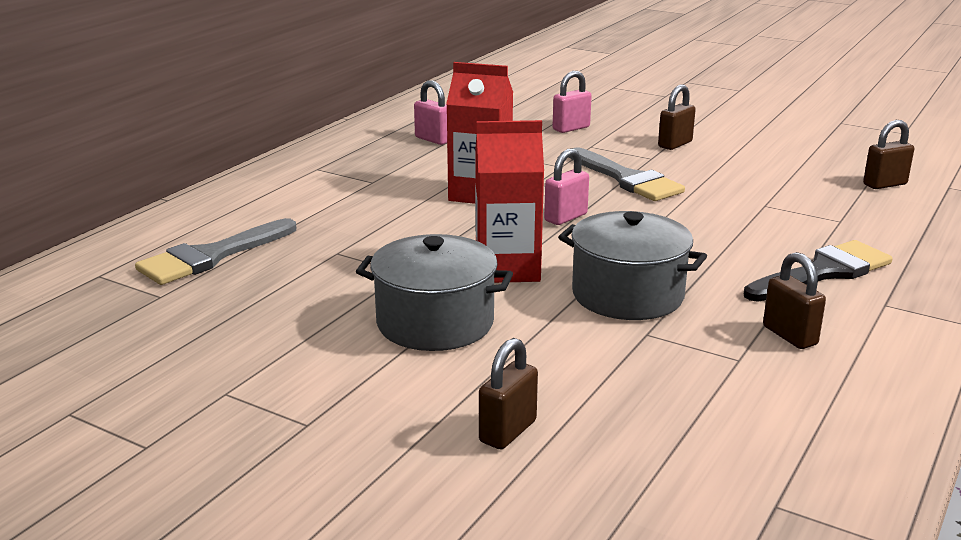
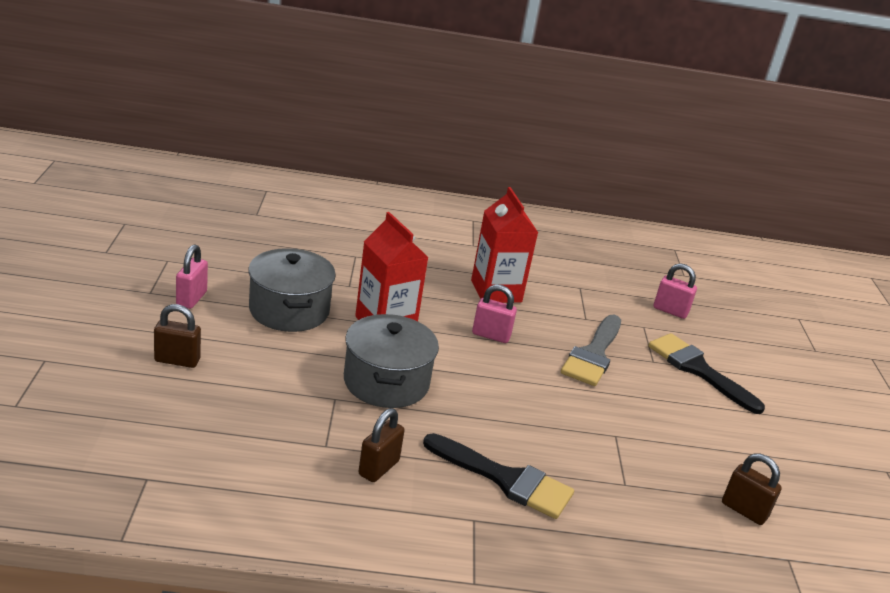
camera: 55 degrees right, 5 degrees up
(211, 256) = (315, 216): grey brush -> none
(433, 139) = (573, 253): pink padlock -> pink padlock (191, 299)
(675, 144) = (698, 370): brown padlock -> black brush

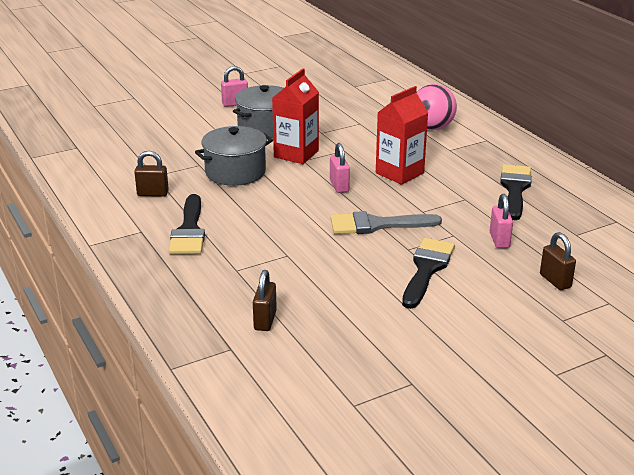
camera: 65 degrees right, 0 degrees up
(177, 360) = (175, 120): brown padlock -> brown padlock (555, 281)
(415, 229) = (432, 127): none -> pink ball
(583, 258) = (515, 189): none -> black brush

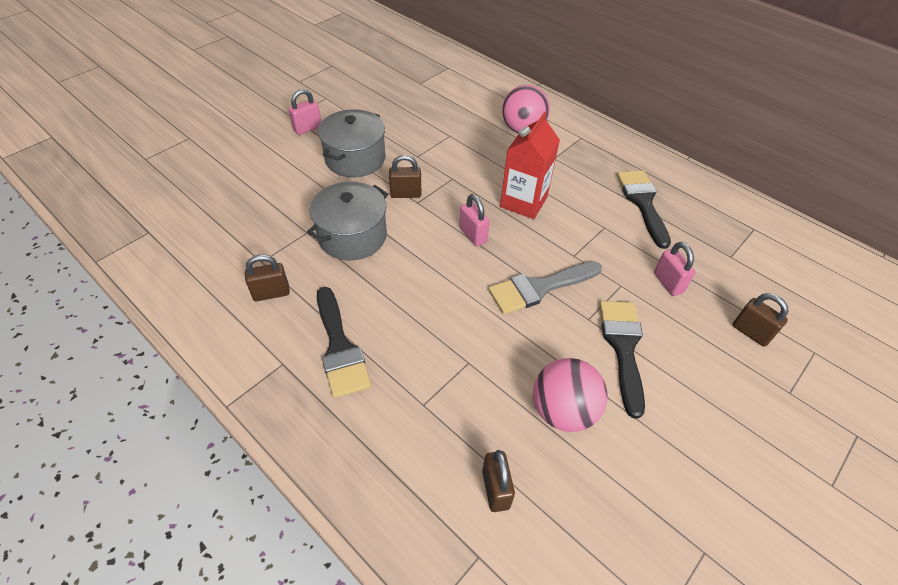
camera: 20 degrees left, 20 degrees up
(296, 154) = (406, 194): red carton -> brown padlock
(348, 293) = (563, 411): none -> pink ball

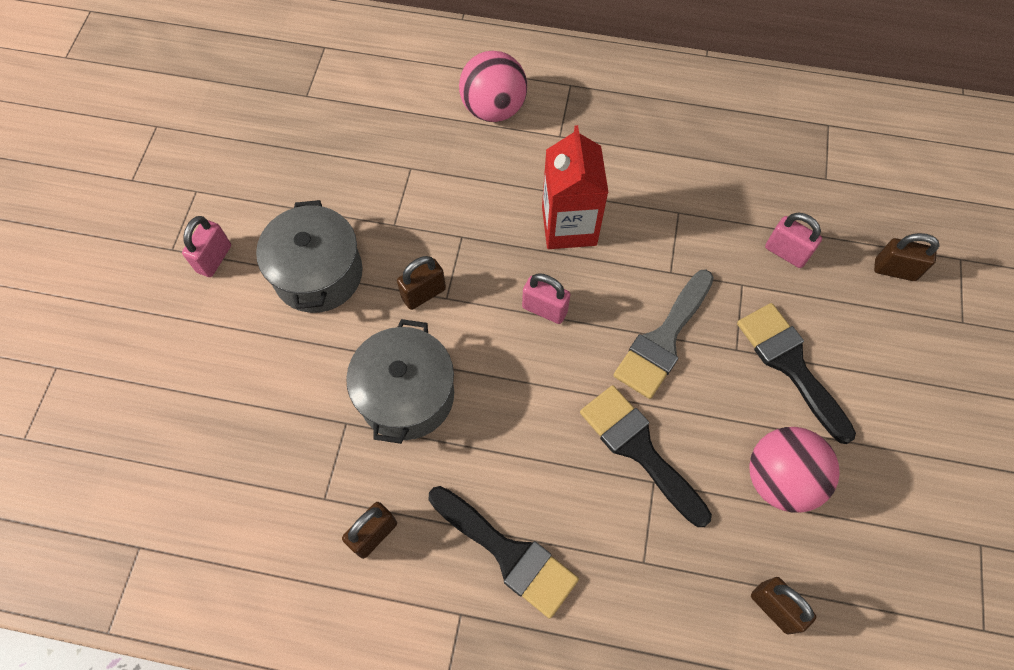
camera: 30 degrees left, 15 degrees up
(643, 203) = (698, 152): black brush -> black brush (639, 449)

